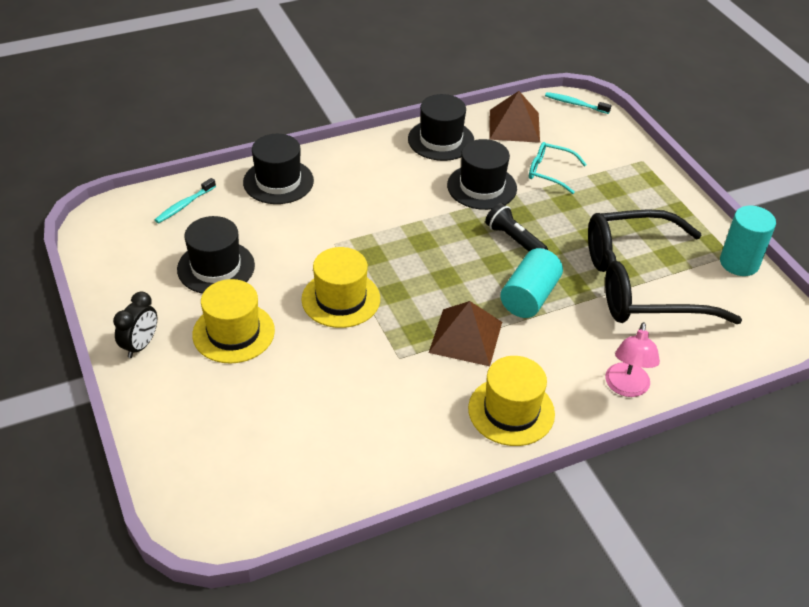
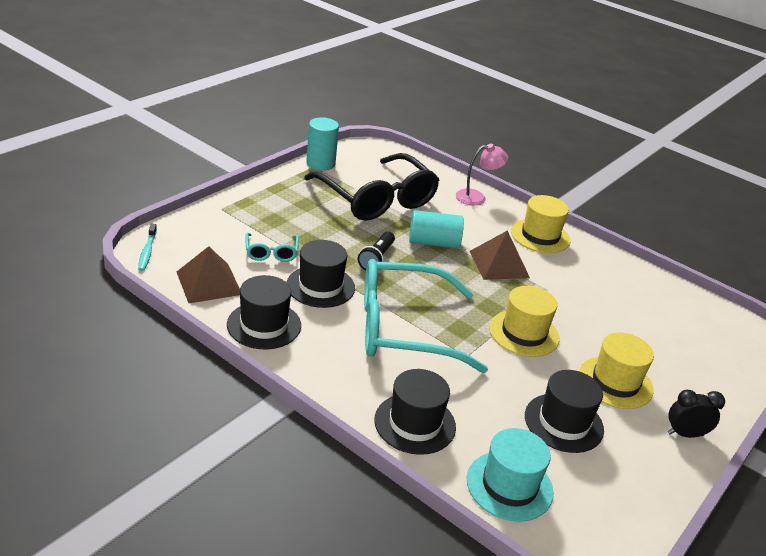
camera: 120 degrees left, 10 degrees down
(184, 205) = (509, 486): turquoise toothbrush -> turquoise hat
(393, 218) = (404, 328): none -> turquoise glasses

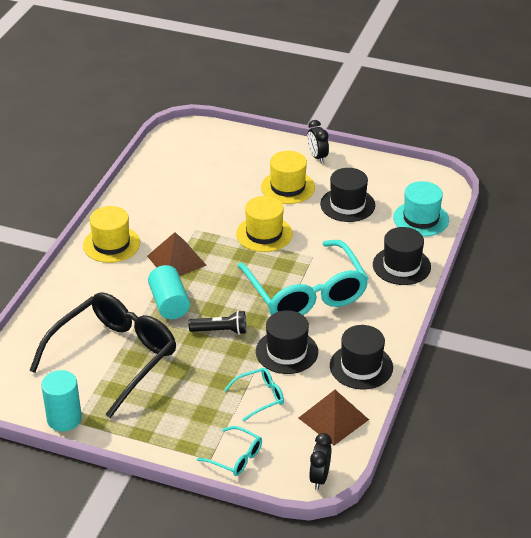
camera: 105 degrees left, 5 degrees up
(147, 251) = (319, 478): turquoise toothbrush -> black clock
(211, 220) = (235, 457): none -> turquoise glasses
(477, 197) = (64, 293): pink lamp -> none

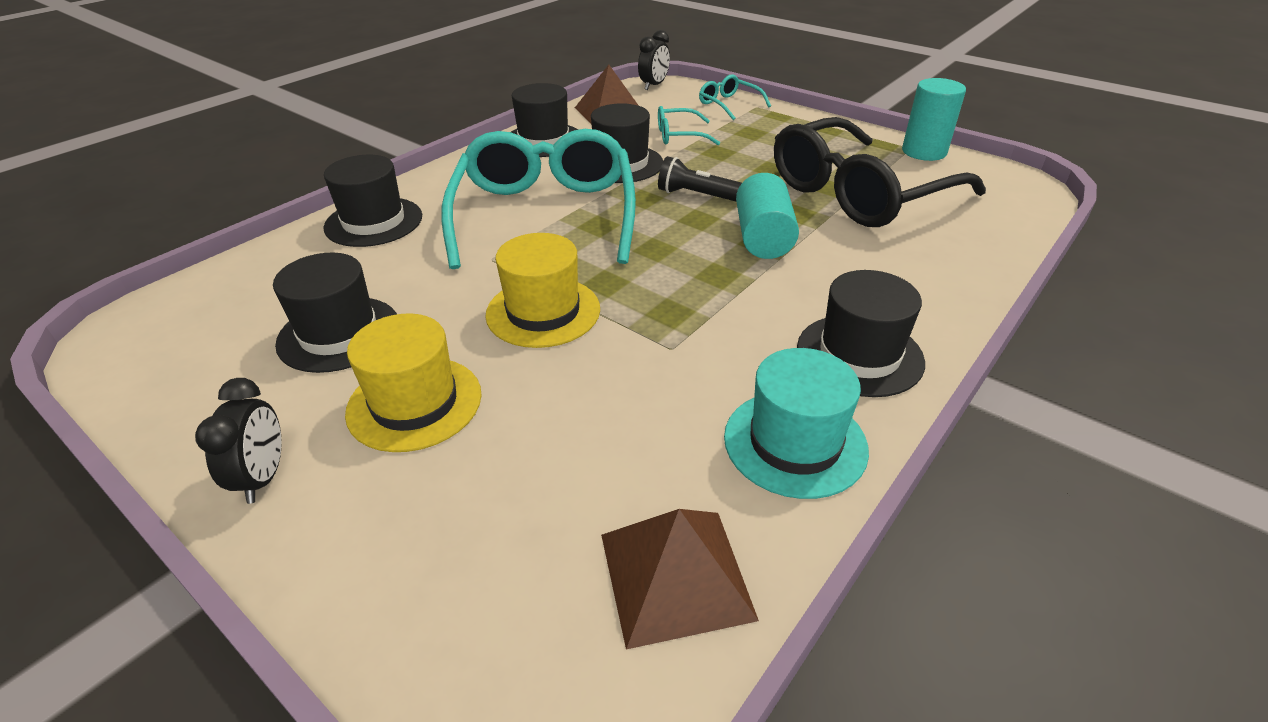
camera: 160 degrees left, 0 degrees up
(111, 244) = (859, 355): yellow hat -> black hat
(176, 260) = (731, 298): brown pyramid -> brown pyramid (675, 575)
(421, 219) = (251, 280): turquoise hat -> turquoise hat (795, 443)

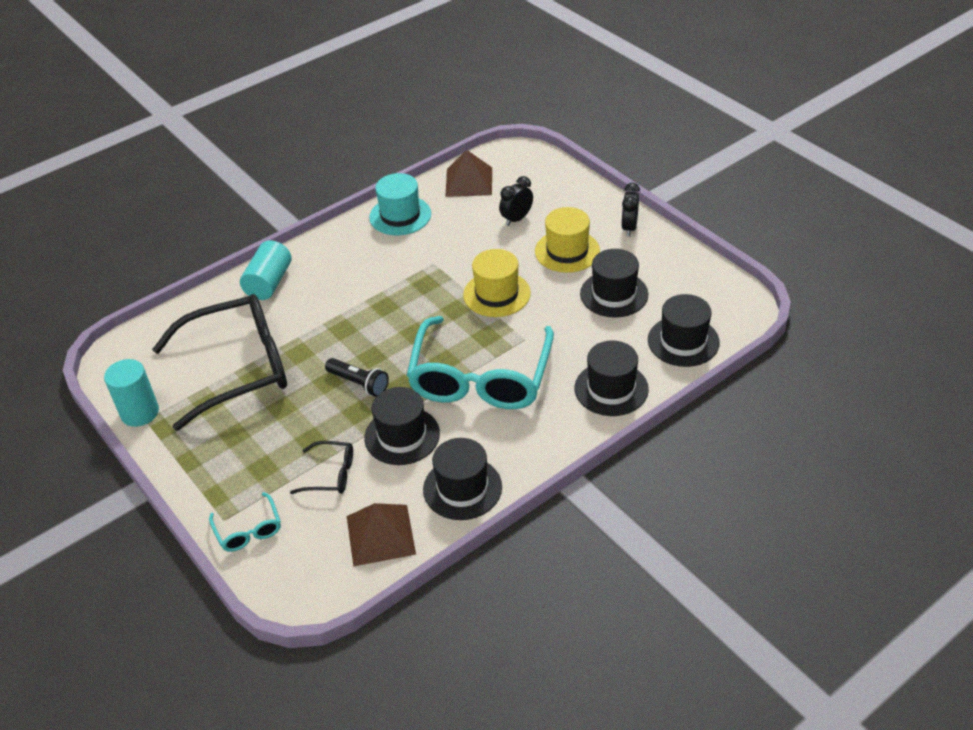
camera: 165 degrees left, 5 degrees up
(654, 85) = (306, 596): black clock -> black clock (516, 219)
(679, 135) = (331, 474): turquoise glasses -> black glasses
(763, 238) = (338, 333): turquoise cylinder -> turquoise cylinder (269, 283)
(859, 355) = (342, 249): black hat -> black hat (683, 341)

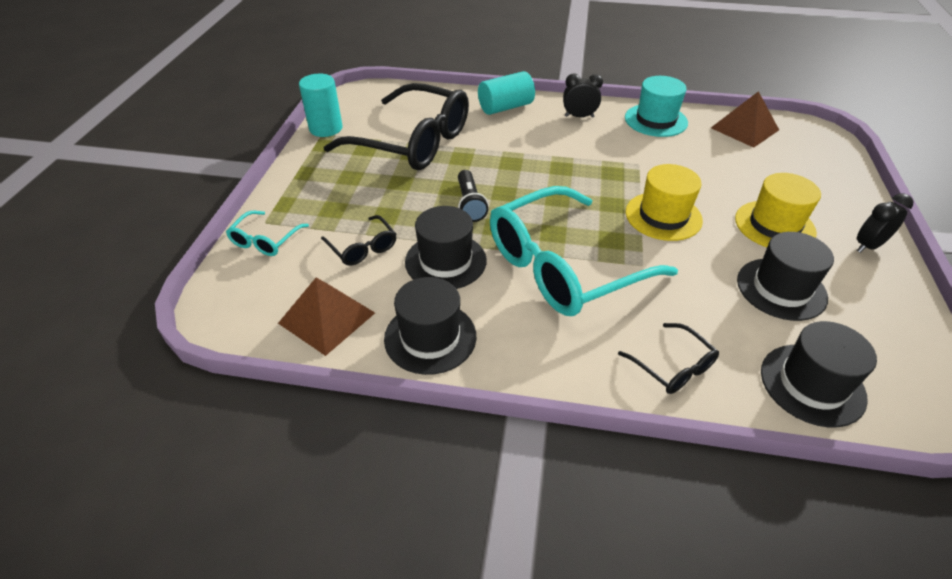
camera: 45 degrees right, 0 degrees up
(516, 219) = (755, 175): black clock -> black clock (579, 116)
(611, 389) = (673, 367): black hat -> black glasses

